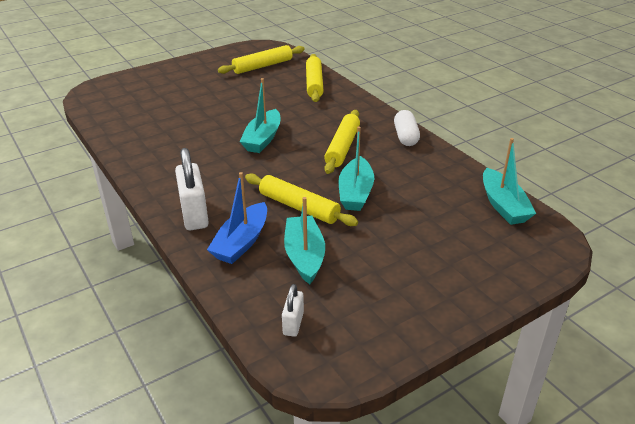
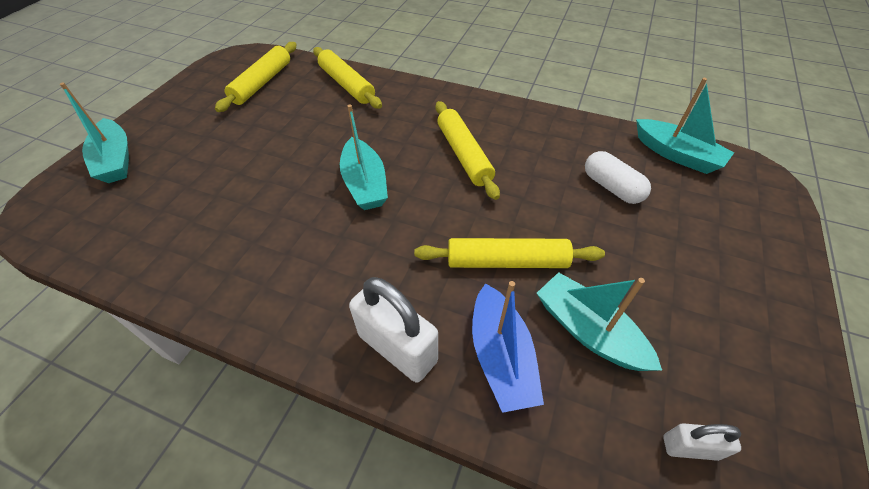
camera: 35 degrees left, 15 degrees up
(293, 323) = (690, 447): white padlock -> white padlock turned 60 degrees counterclockwise
(355, 193) = (541, 208): turquoise boat -> turquoise boat (116, 160)
(405, 137) = (509, 113): white capsule -> white capsule (611, 187)

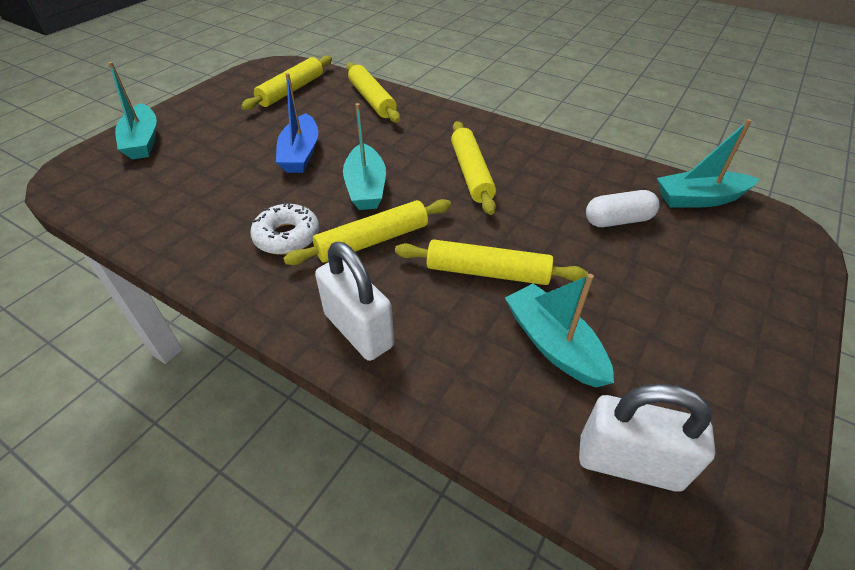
camera: 10 degrees right, 5 degrees down
(298, 251) = (287, 236): none -> white donut
(386, 243) = (372, 241): none -> yellow rolling pin
(501, 356) = (457, 353): blue boat -> blue boat (300, 154)
(611, 187) = (618, 220): white capsule -> white capsule turned 75 degrees counterclockwise
(676, 155) = (699, 199): turquoise boat -> turquoise boat turned 120 degrees clockwise
(690, 447) = (629, 462): white padlock -> white padlock, size x1.85

